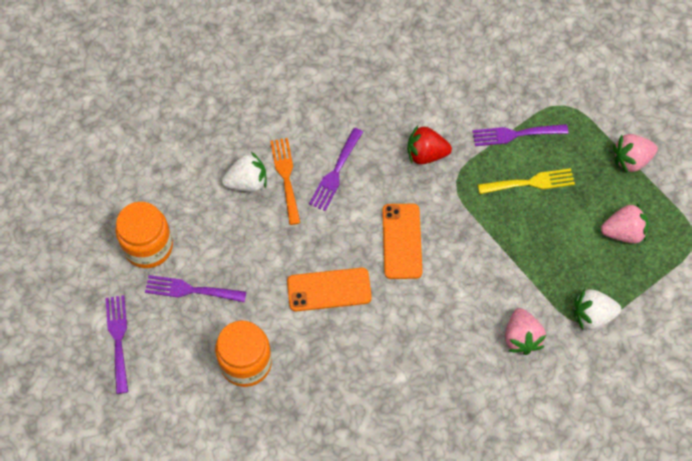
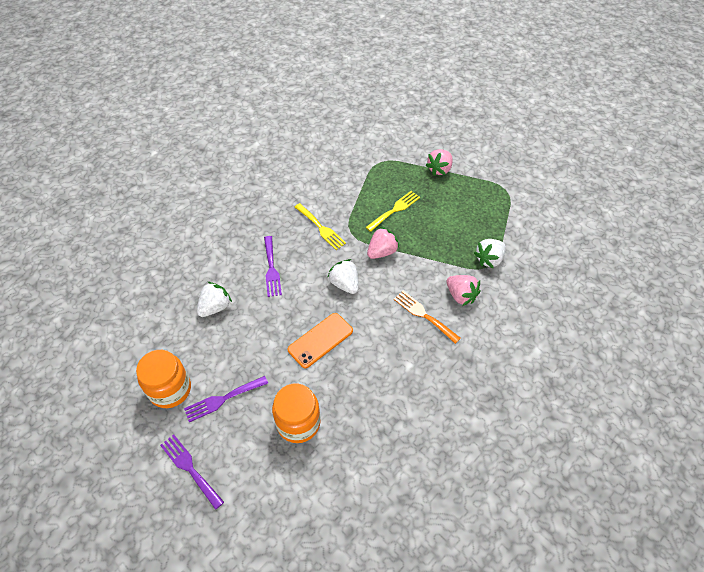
camera: 35 degrees left, 10 degrees down
(286, 177) = (240, 289): orange fork -> orange fork (424, 315)
(402, 241) = (345, 284): orange phone -> white strawberry
(426, 154) = (321, 228): red strawberry -> yellow fork
(515, 134) = (365, 190): purple fork -> none
(623, 232) = (467, 207): pink strawberry -> pink strawberry (382, 252)

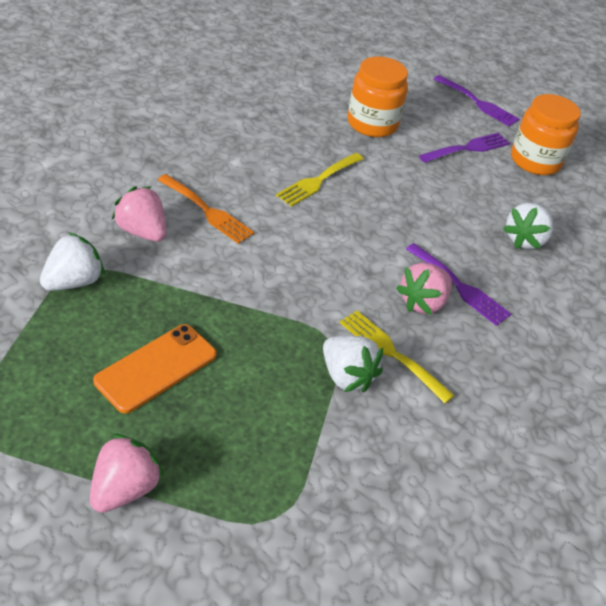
camera: 170 degrees right, 10 degrees down
(271, 269) = (460, 287): purple fork -> purple fork turned 150 degrees clockwise
(320, 340) = (360, 193): orange phone -> orange phone (156, 368)
(345, 284) = (334, 258): white strawberry -> white strawberry (346, 376)
(382, 252) = (272, 304): pink strawberry -> pink strawberry (423, 303)
(395, 210) = (244, 385): yellow fork -> yellow fork (318, 181)

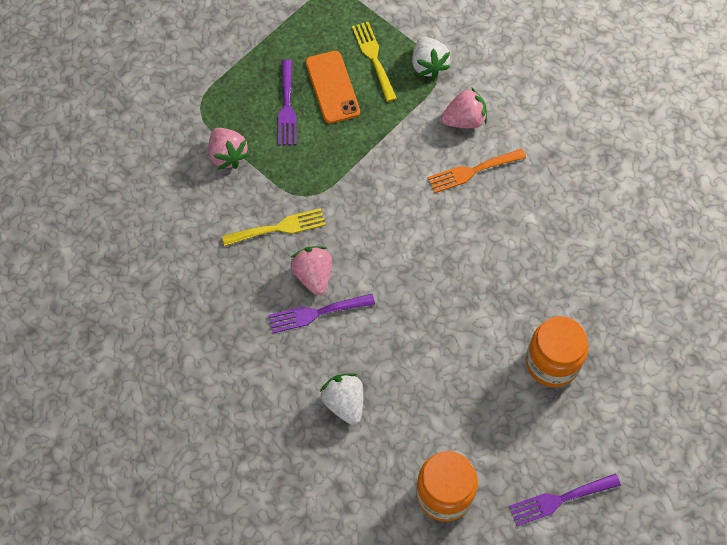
camera: 125 degrees right, 20 degrees up
(124, 489) = (255, 45): pink strawberry -> pink strawberry (228, 155)
(318, 181) = (482, 270): yellow fork -> yellow fork (373, 58)
(346, 376) = (273, 190): white strawberry -> none
(468, 148) = (485, 436): purple fork -> purple fork (287, 107)

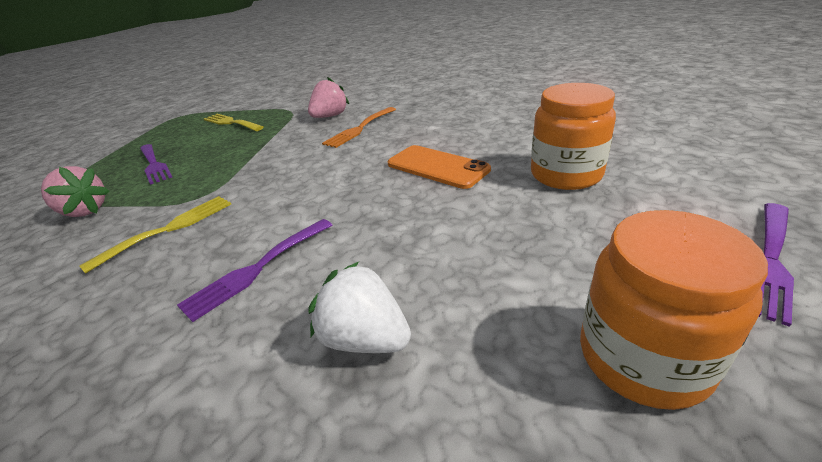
camera: 30 degrees left, 30 degrees down
(313, 276) = (234, 242): pink strawberry -> none
(332, 87) = (199, 143): orange phone -> orange phone (437, 167)
(428, 65) = (280, 111): white strawberry -> none

